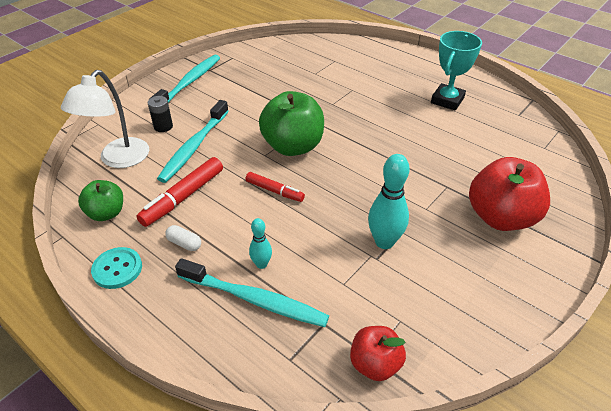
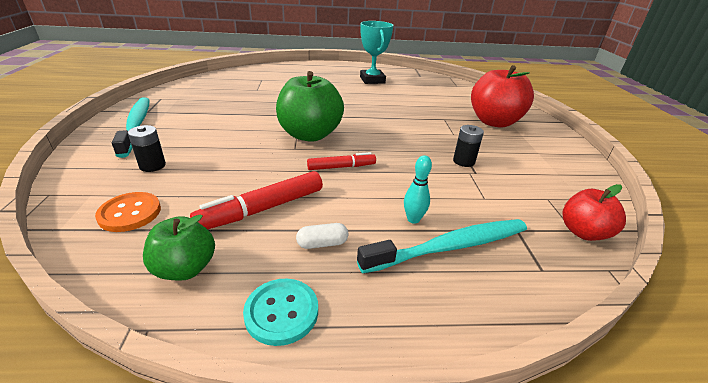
camera: 45 degrees left, 10 degrees down
(118, 159) = (130, 213): white lamp -> orange button
(183, 197) = (262, 209): red marker -> red marker turned 60 degrees clockwise
(194, 147) = (215, 167): turquoise toothbrush -> none
(384, 242) = (463, 161): turquoise bowling pin -> black battery

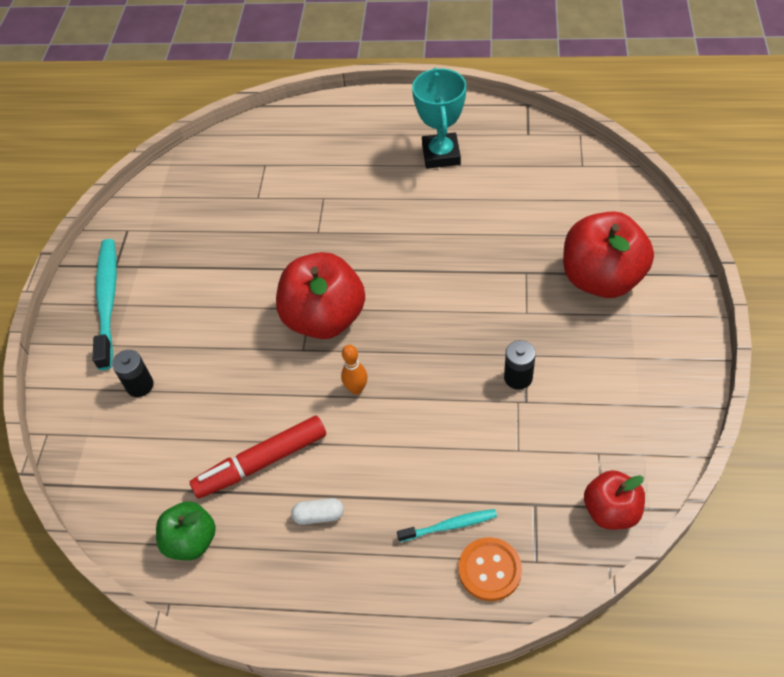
camera: 15 degrees right, 20 degrees up
(130, 213) = (130, 465): orange button -> orange button (489, 570)
(281, 312) = (275, 594): turquoise button -> none
(310, 135) = (324, 318): green apple -> red apple
(341, 167) = (356, 389): red marker -> orange bowling pin
(413, 219) = (421, 483): turquoise bowling pin -> none
(450, 247) = (449, 526): turquoise toothbrush -> turquoise toothbrush, size x0.52

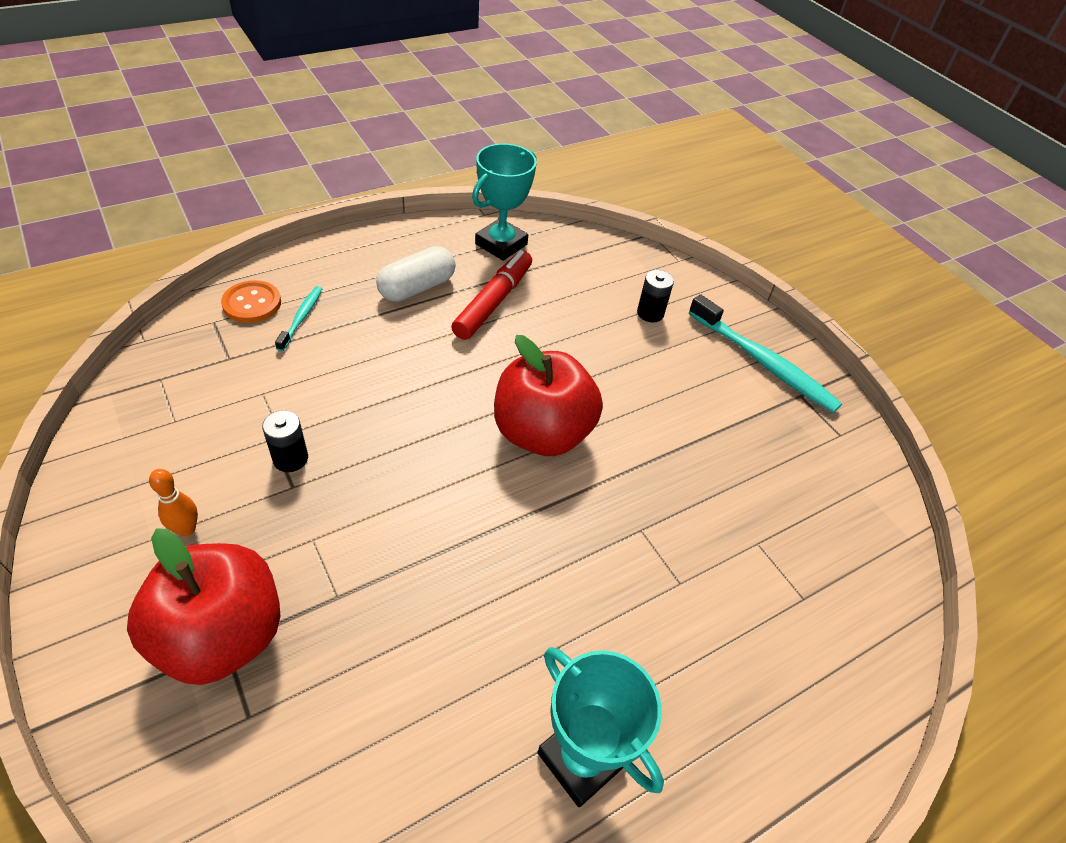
camera: 135 degrees right, 5 degrees down
(191, 541) = (501, 244): green apple -> turquoise trophy
(319, 515) = (417, 288): white capsule -> white capsule, size x1.83
(356, 389) = (456, 383): orange bowling pin -> orange bowling pin (186, 529)
(449, 526) = (301, 318): turquoise toothbrush -> turquoise toothbrush turned 150 degrees clockwise
(611, 511) = (149, 378): red apple -> none

